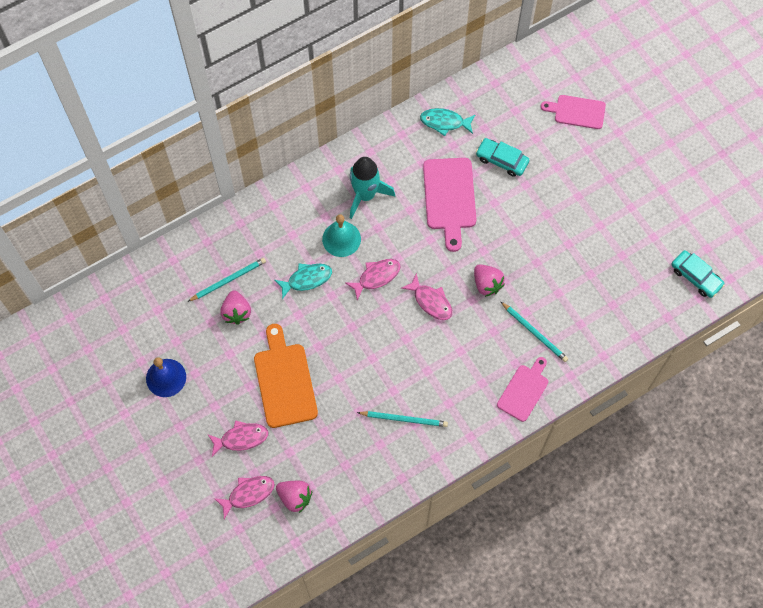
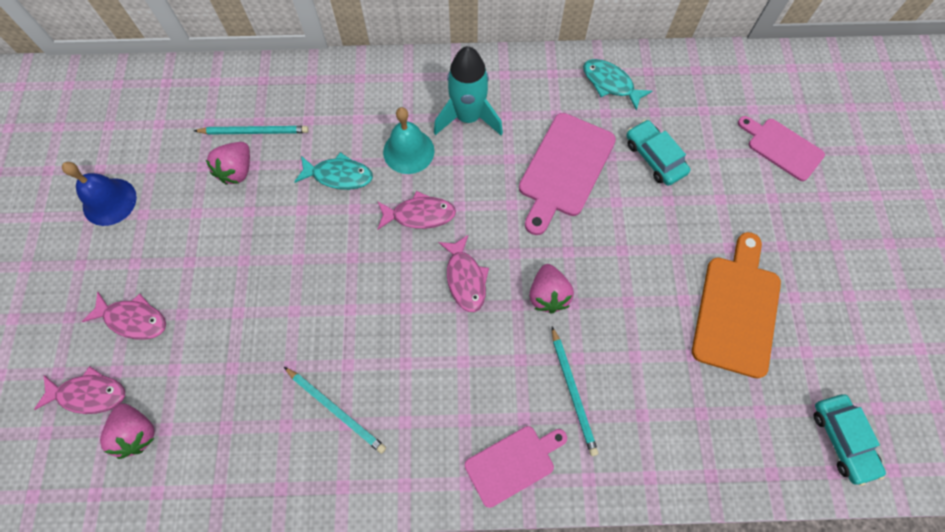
camera: 30 degrees right, 0 degrees up
(284, 381) = (231, 279): orange cutting board -> orange cutting board (737, 310)

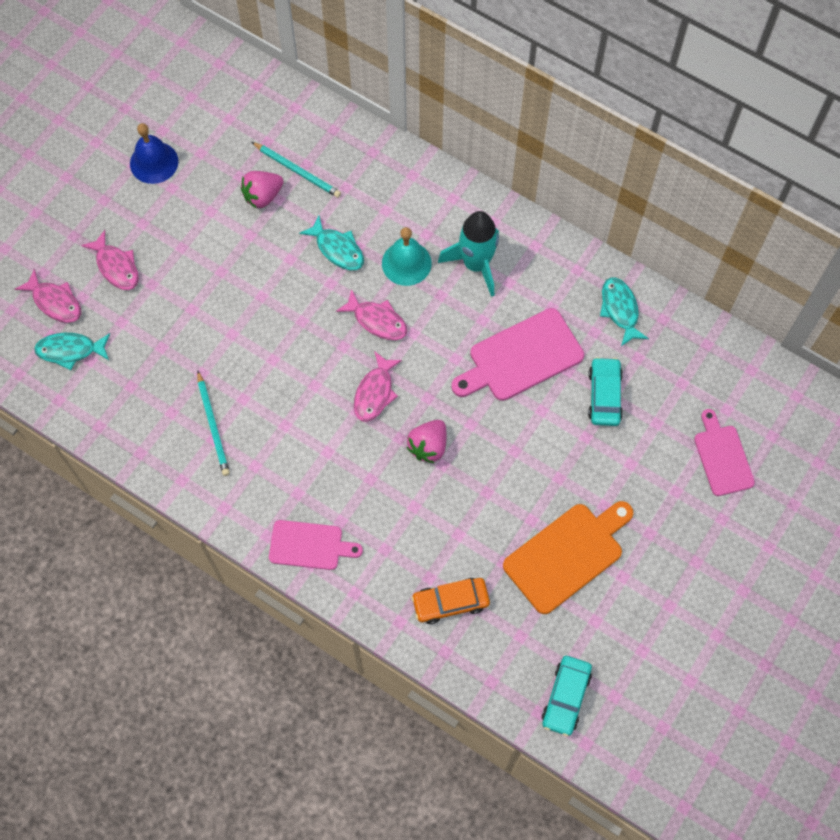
camera: 35 degrees right, 0 degrees up
(137, 433) = (70, 350): pink strawberry -> turquoise fish
(573, 392) = (391, 527): turquoise pencil -> none
(678, 424) = (450, 602): none -> orange car

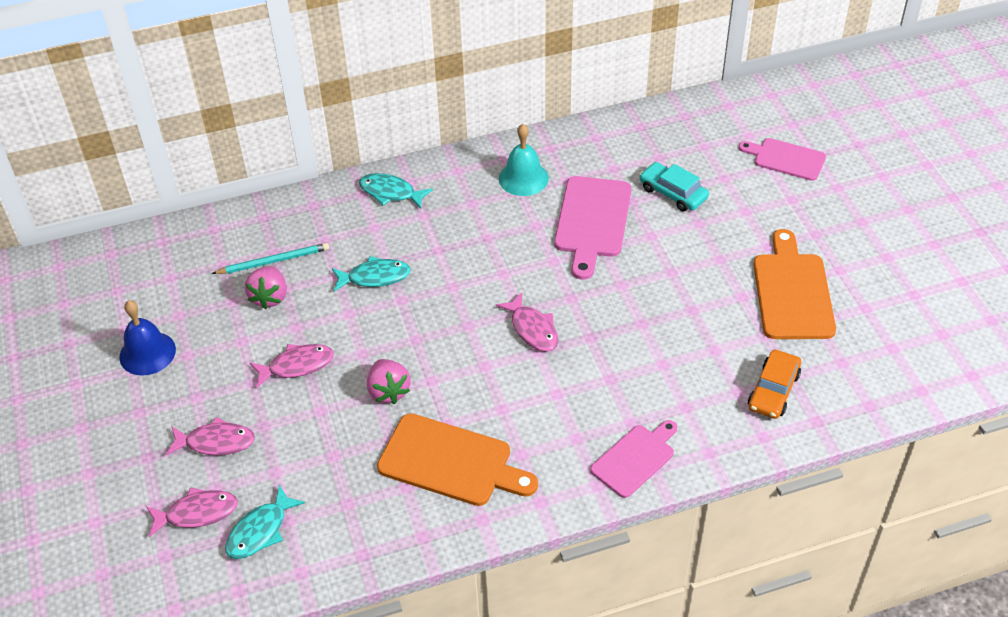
camera: 50 degrees left, 20 degrees down
(213, 425) = (451, 462): turquoise pencil -> orange cutting board
(377, 320) = (468, 289): pink fish -> pink fish (297, 366)
(406, 263) = (436, 241): turquoise bell -> turquoise bell (523, 178)
(428, 446) = (616, 323): pink strawberry -> pink strawberry (388, 391)
(476, 264) = (483, 201): turquoise rocket -> none
(566, 697) = (920, 364): turquoise car -> none
(620, 310) = (609, 144): turquoise fish -> turquoise fish (391, 193)

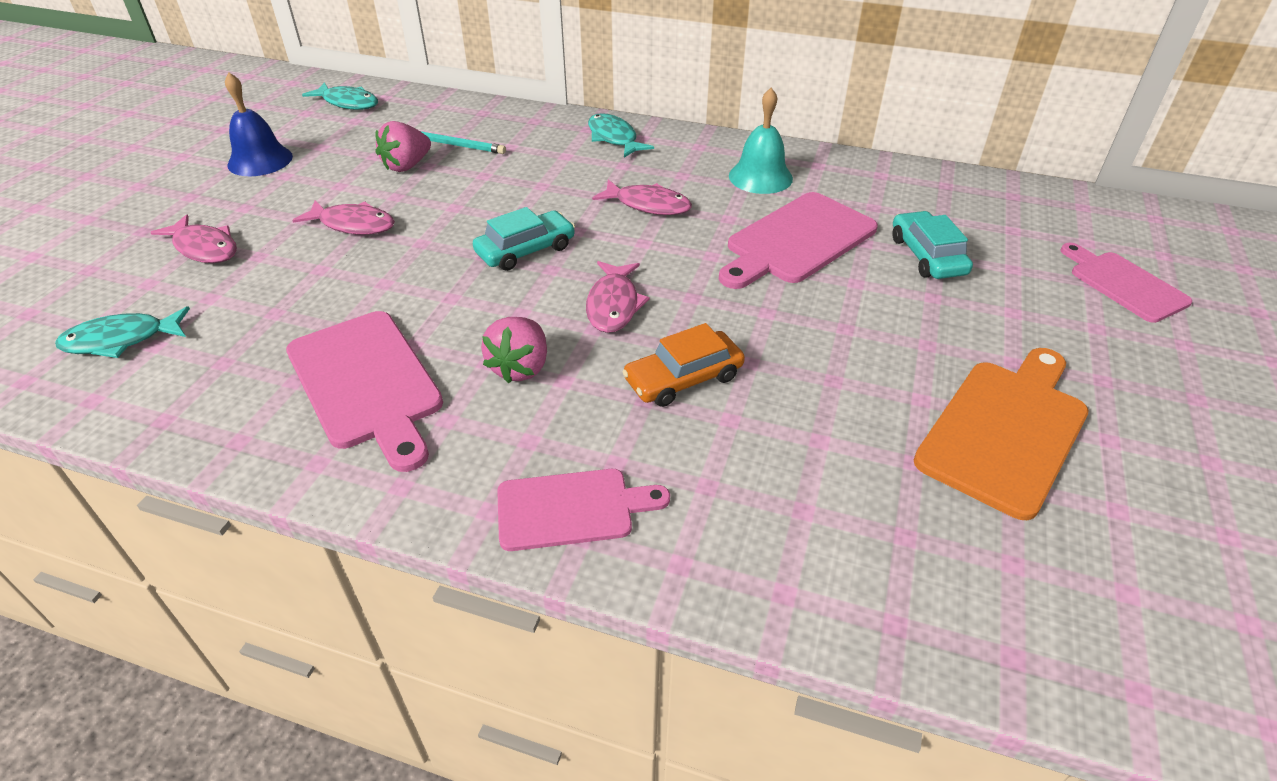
camera: 35 degrees right, 5 degrees down
(197, 513) = (103, 294): pink fish -> pink fish (648, 205)
(375, 277) = (515, 191): turquoise fish -> turquoise fish (348, 103)
(388, 391) = (400, 285): pink strawberry -> pink strawberry (520, 367)
(436, 320) = (525, 250): none -> turquoise car
(451, 462) = (367, 383): orange cutting board -> pink cutting board
(773, 390) = (860, 539): orange car -> orange car (683, 378)

